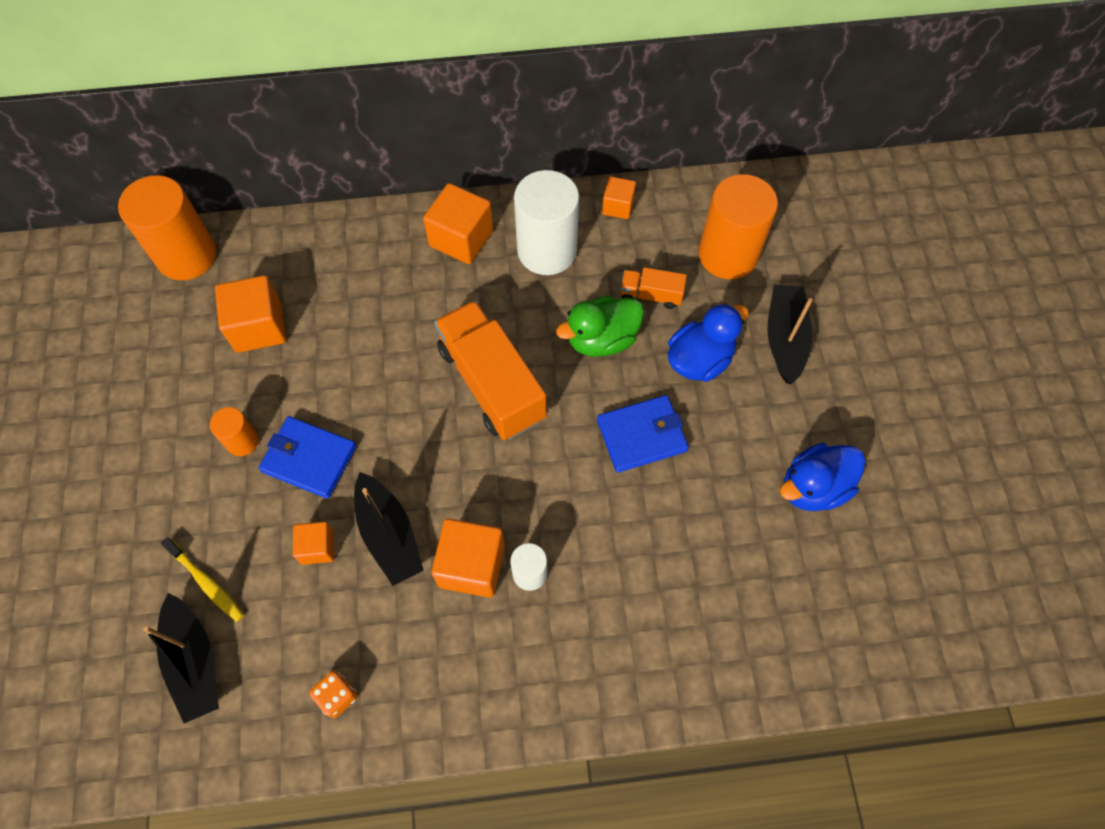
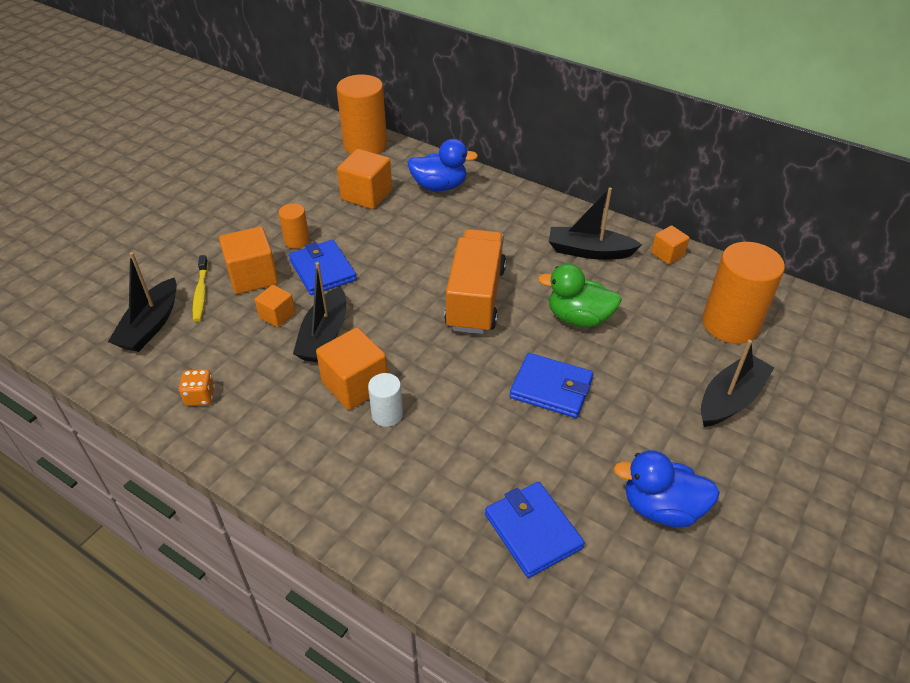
camera: 40 degrees right, 20 degrees down
(461, 238) = (536, 216): orange cube -> orange cube (253, 276)
(547, 250) = (589, 251): white cylinder -> black boat
(651, 295) = (642, 314): orange truck -> none
(699, 360) = (643, 371): blue duck -> blue duck (439, 186)
(741, 587) = (533, 531): none -> blue wallet

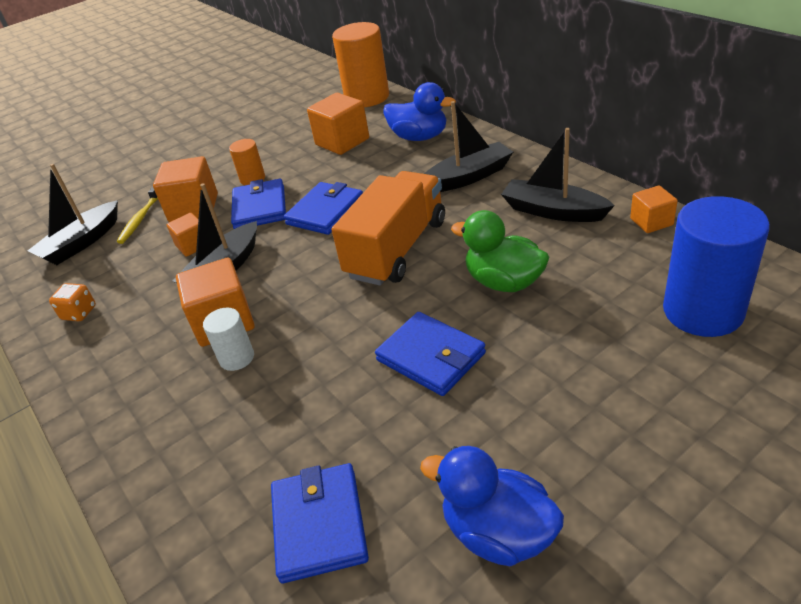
camera: 25 degrees right, 5 degrees down
(390, 269) = (325, 211): none -> blue wallet
(730, 324) = (703, 311): orange cylinder -> blue cylinder
(730, 399) = (661, 406): black boat -> black boat (468, 177)

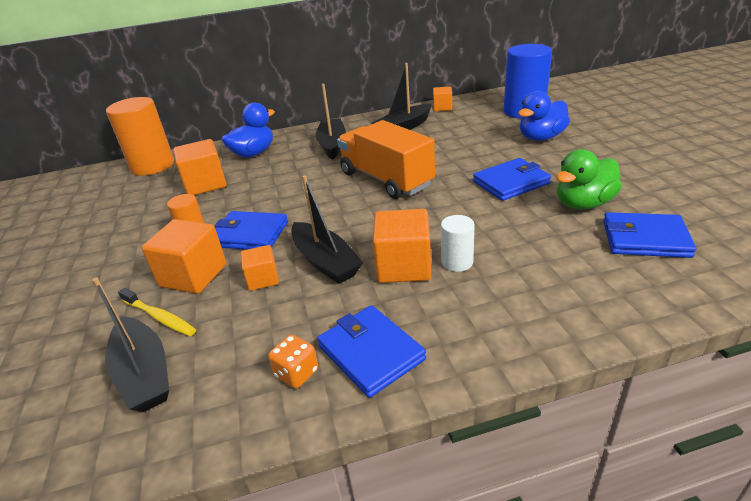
camera: 70 degrees left, 5 degrees down
(325, 211) = (301, 202): blue wallet -> blue wallet (371, 353)
(498, 532) = (660, 183): blue duck -> blue duck (541, 138)
(504, 282) = (458, 151): green duck -> green duck (583, 204)

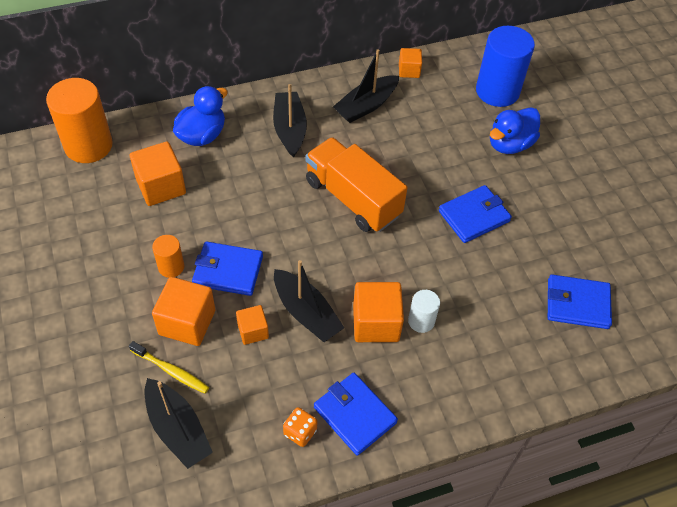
camera: 10 degrees left, 20 degrees up
(583, 204) = (535, 253): green duck -> none

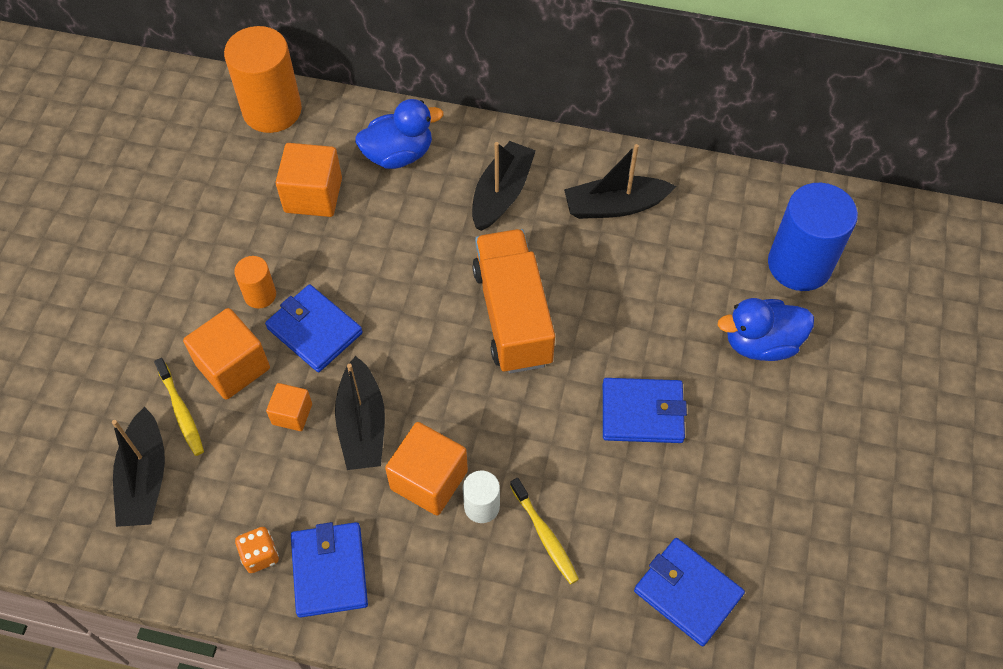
camera: 35 degrees right, 5 degrees up
(409, 70) = (703, 184): orange cube -> none
(472, 317) = (545, 535): none -> yellow toothbrush

